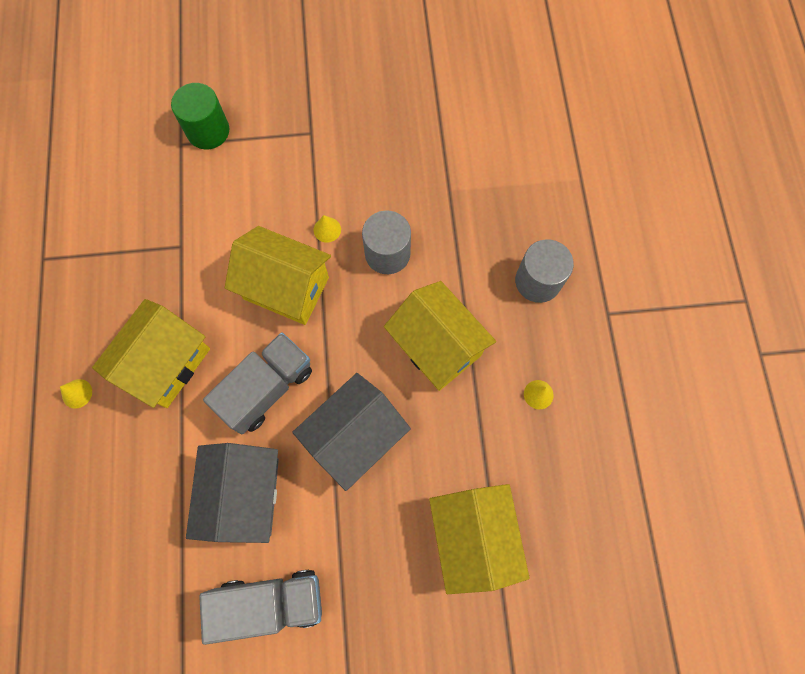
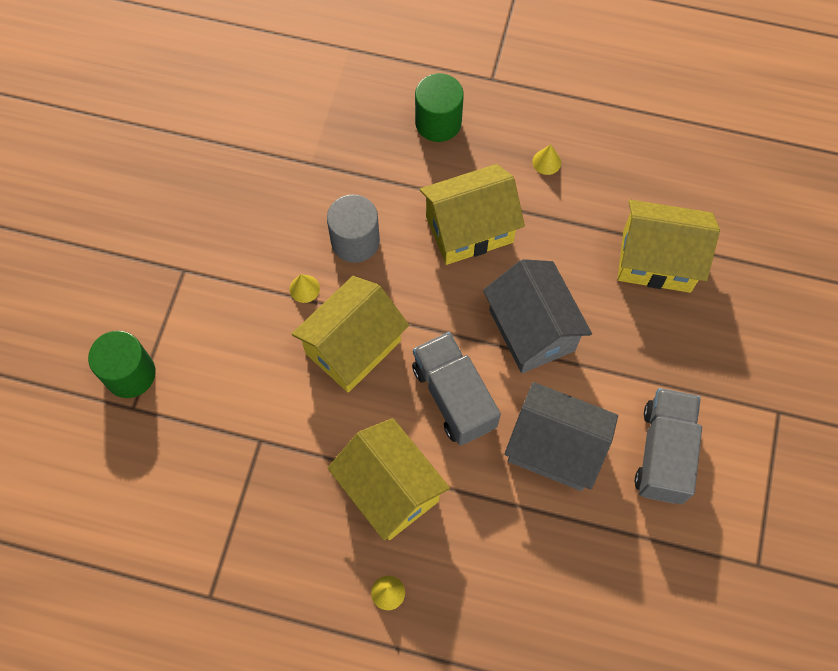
camera: 70 degrees left, 5 degrees down
(538, 281) = (438, 122): grey cylinder -> green cylinder

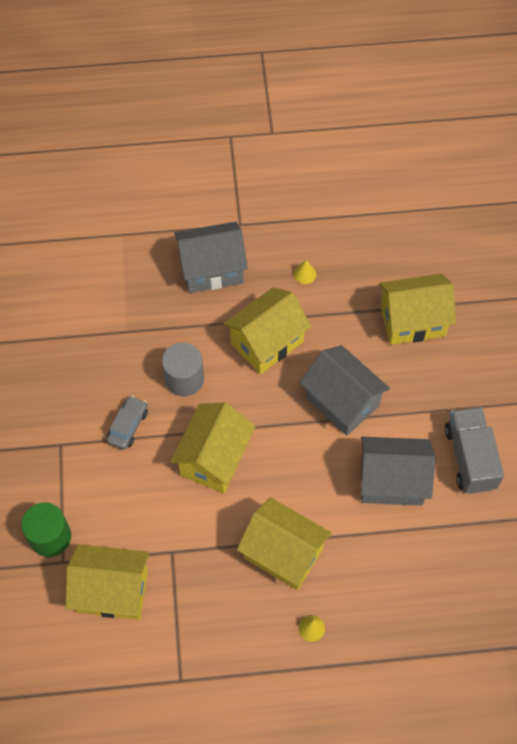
camera: 20 degrees left, 5 degrees down
(174, 463) = (112, 591): none -> yellow house
(269, 275) = (128, 426): none -> grey car
(304, 288) = (160, 427): yellow cone -> none
(438, 122) = (212, 269): green cylinder -> grey house
(453, 397) = (303, 469): grey truck -> none

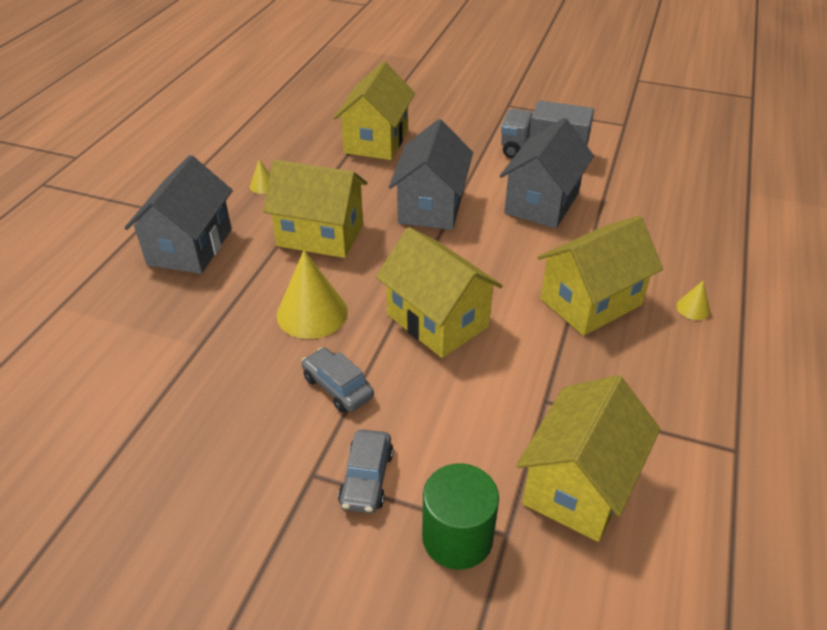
camera: 65 degrees left, 20 degrees down
(69, 474) = (367, 478): none -> grey car
(184, 379) = (312, 313): grey cylinder -> yellow cone
(267, 342) = (320, 235): yellow house -> yellow house turned 60 degrees counterclockwise
(342, 401) = (431, 206): grey house -> grey house turned 60 degrees counterclockwise

